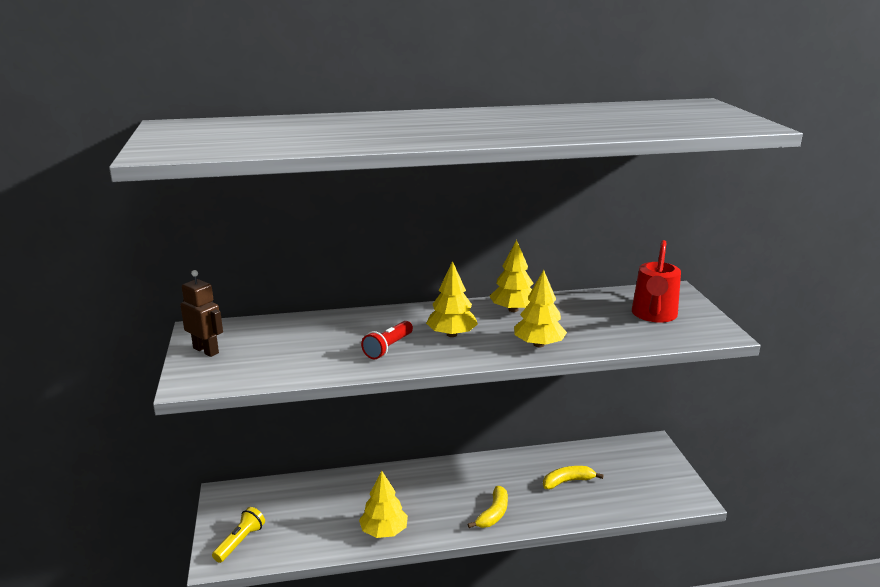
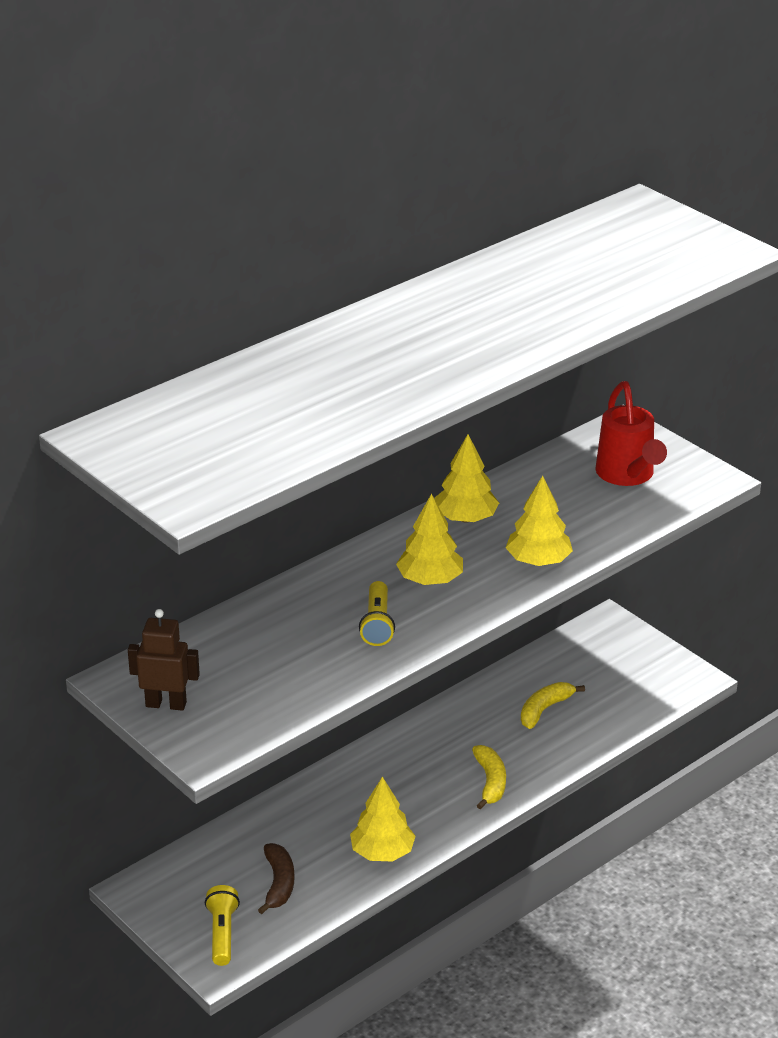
camera: 30 degrees left, 10 degrees up
(303, 524) = (279, 883): none -> brown banana
(388, 348) = (377, 624): red flashlight -> yellow flashlight

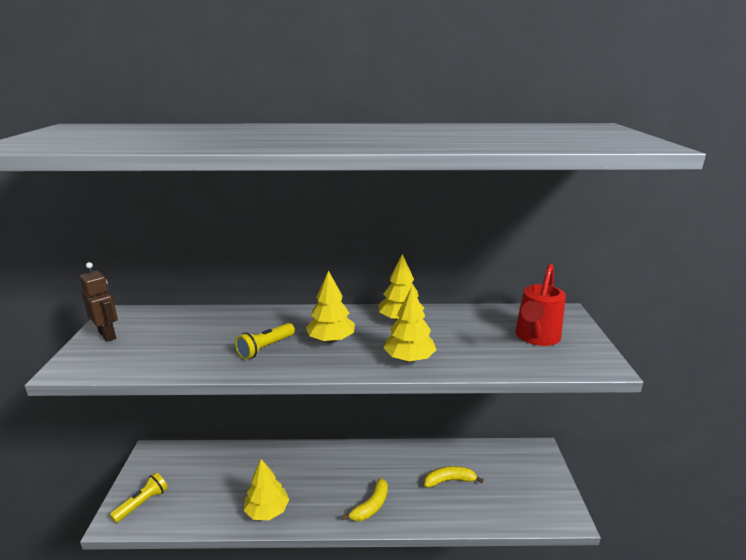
camera: 40 degrees right, 10 degrees down
(279, 883) = (201, 493): brown banana -> none

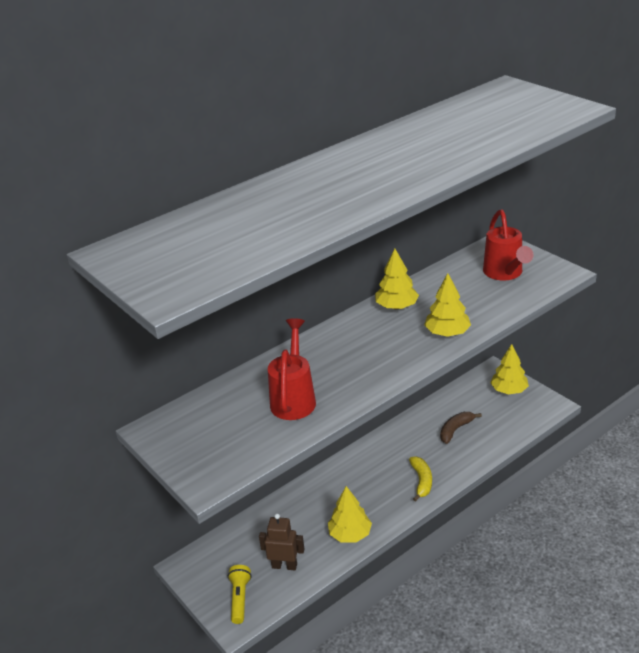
camera: 35 degrees left, 10 degrees up
(107, 335) = (183, 447): brown robot -> brown robot (284, 565)
(221, 343) = (294, 398): none -> red watering can
(265, 348) = (335, 382): yellow flashlight -> none
(331, 339) = (372, 349): yellow tree -> yellow tree (509, 390)
(449, 480) = (455, 430): yellow banana -> brown banana

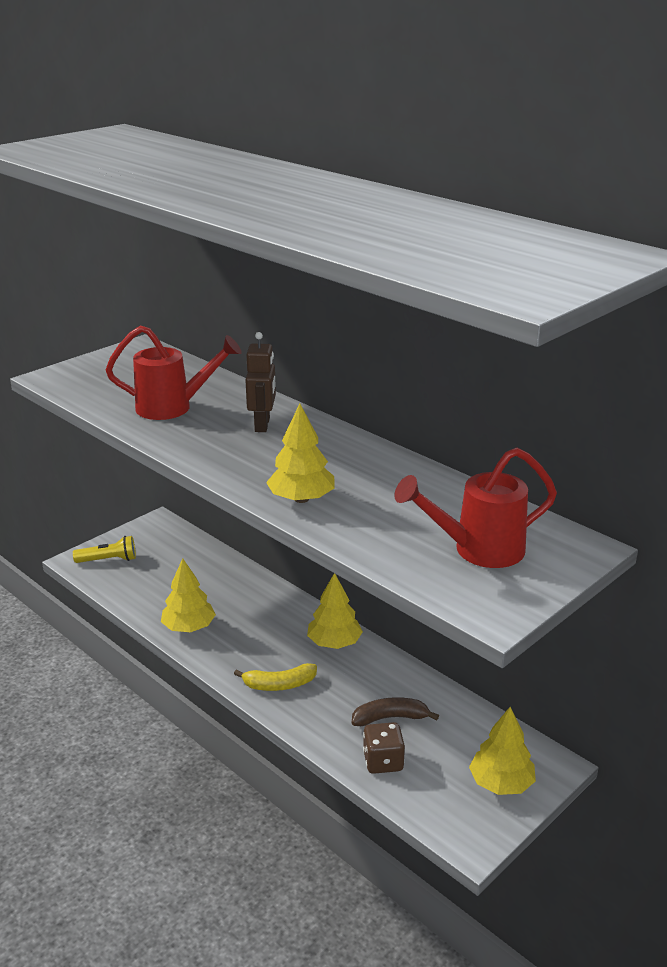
camera: 80 degrees right, 5 degrees down
(284, 565) = (148, 584): brown robot -> brown robot (263, 425)
(396, 306) = (368, 461): yellow tree -> yellow tree (334, 643)
(455, 430) = (390, 718): brown banana -> brown banana turned 45 degrees counterclockwise
(494, 435) = (383, 761): none -> brown dice

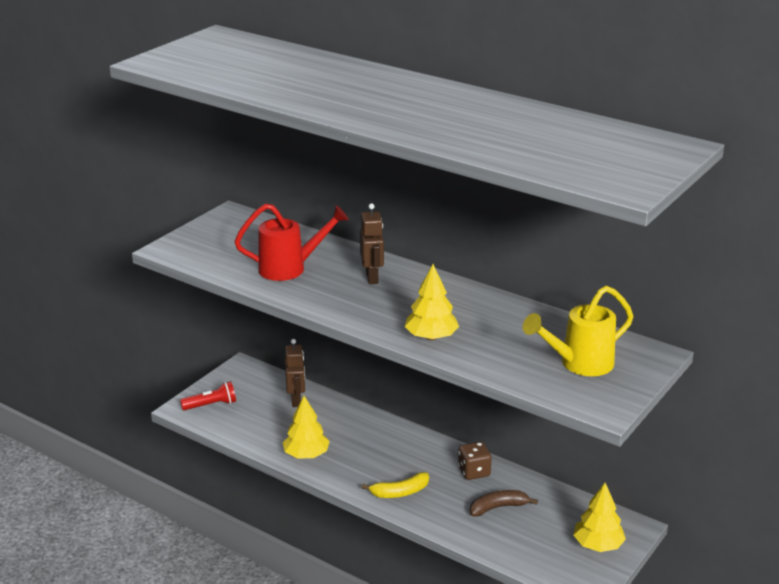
camera: 10 degrees left, 0 degrees up
(108, 560) = (211, 405): yellow flashlight -> red flashlight
(202, 564) = (296, 400): none -> brown robot
(334, 643) = (434, 454): yellow tree -> none
(383, 761) = (502, 540): brown dice -> brown dice (474, 472)
(477, 550) = (579, 364): red watering can -> yellow watering can

